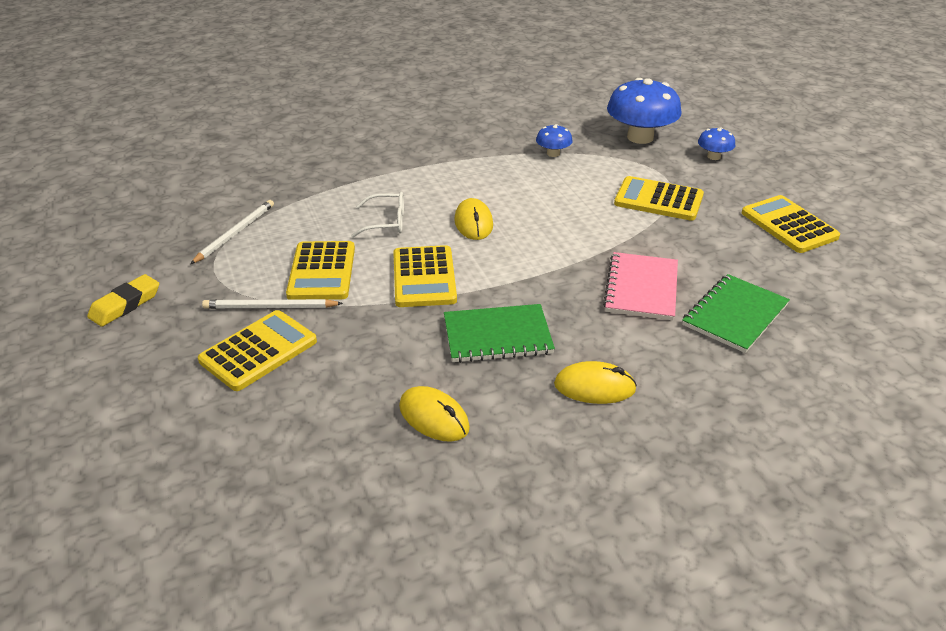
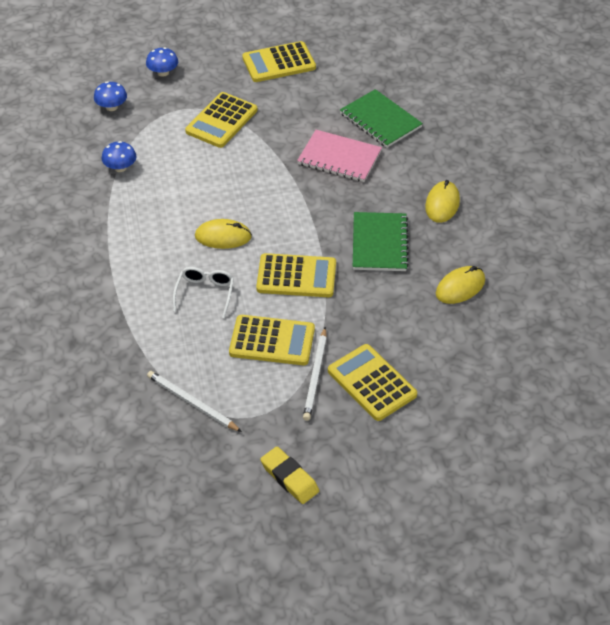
camera: 80 degrees left, 10 degrees up
(640, 137) = (111, 107): blue mushroom -> blue mushroom, size x0.49

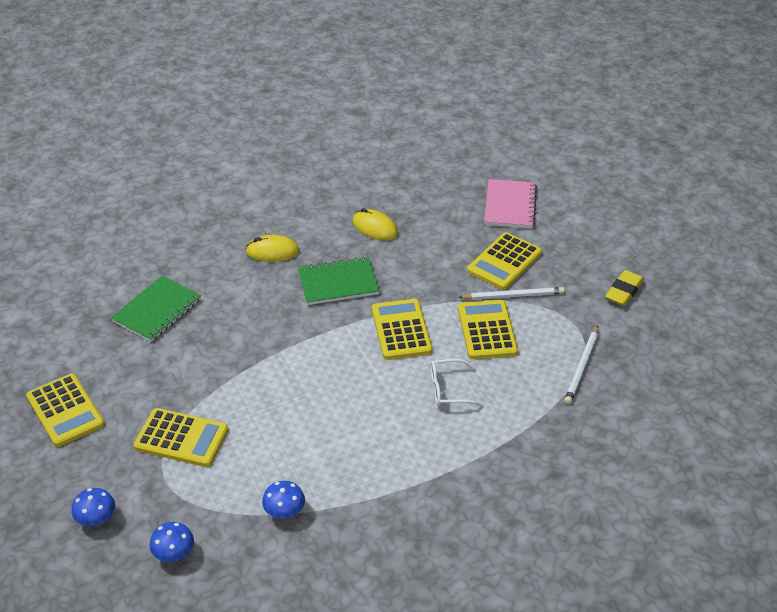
camera: 105 degrees left, 5 degrees down
(223, 236) = (366, 394): yellow mouse -> none
(339, 158) = (223, 330): pink notebook -> pink notebook (510, 205)

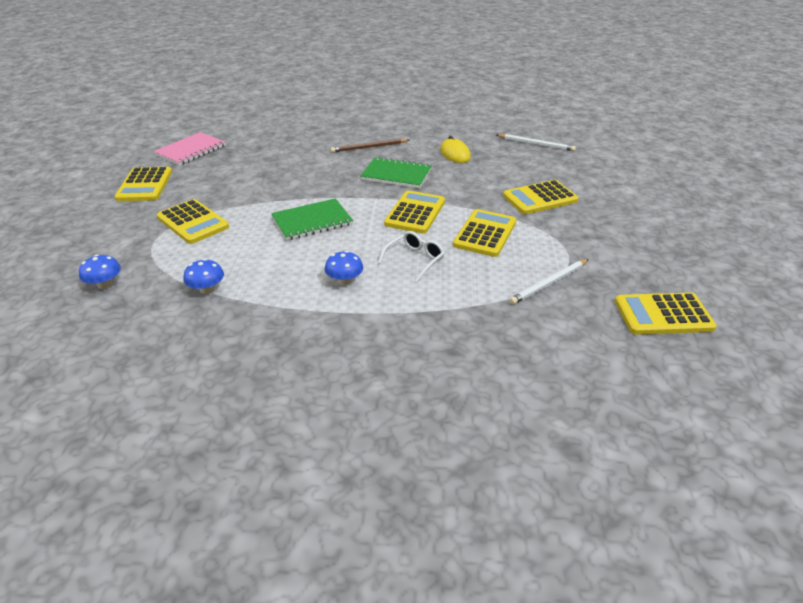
camera: 30 degrees right, 5 degrees down
(96, 518) = (86, 245): blue mushroom -> blue mushroom (344, 280)
(157, 310) = (261, 155): green notebook -> green notebook (312, 221)
(272, 251) = (369, 147): yellow mouse -> brown pencil
(448, 389) = (415, 259): white glasses -> white glasses turned 105 degrees clockwise
(510, 205) = (575, 169): pink notebook -> pink notebook (191, 150)
(513, 296) = (528, 220): white pencil -> white pencil (536, 144)
(624, 291) = (635, 246): yellow eraser -> none
(688, 362) = (663, 315): none -> yellow calculator

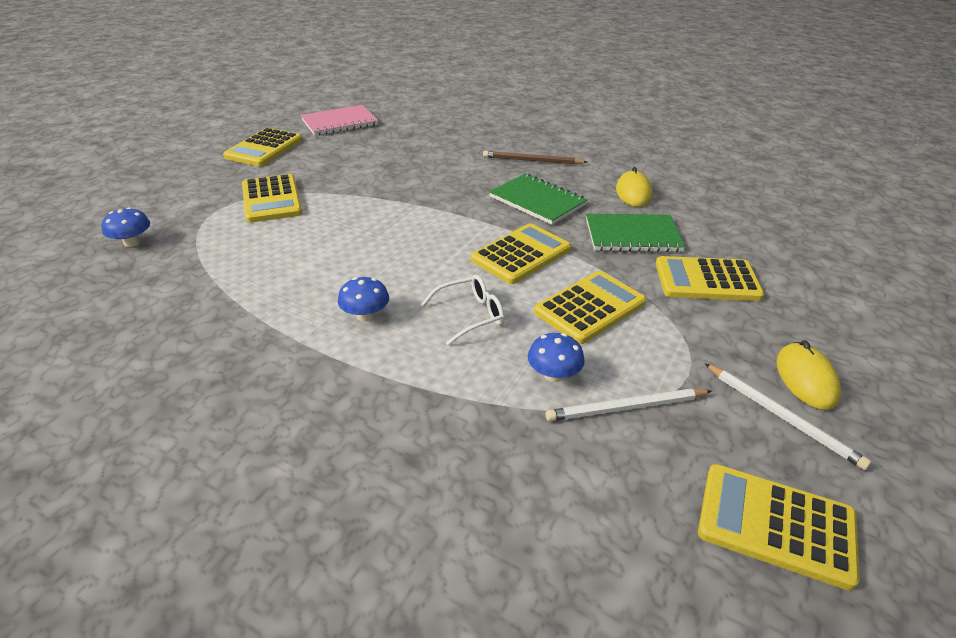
camera: 25 degrees right, 0 degrees up
(207, 289) = (216, 278): blue mushroom -> blue mushroom (553, 375)
(312, 221) = (392, 232): green notebook -> green notebook (632, 235)
(536, 144) = (758, 205): white pencil -> white pencil (782, 417)
(629, 238) = (806, 379): none -> yellow mouse

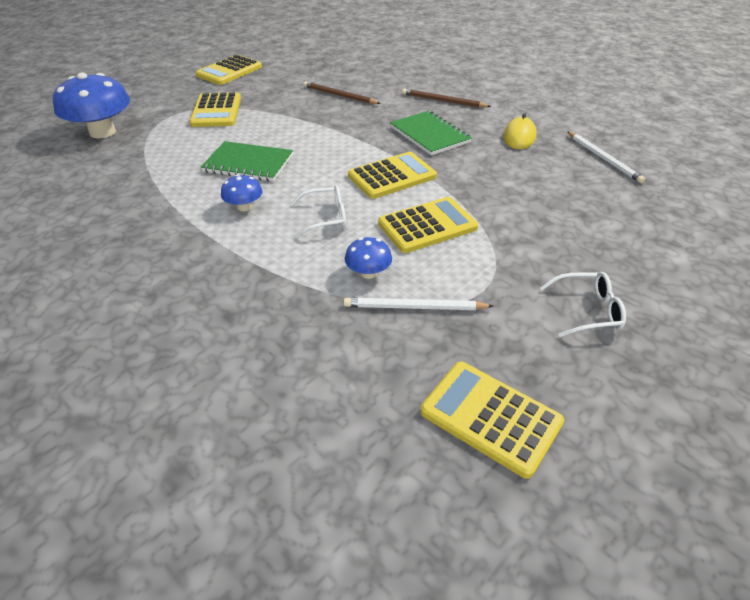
camera: 15 degrees right, 5 degrees up
(132, 242) = (102, 132): blue mushroom -> blue mushroom, size x2.06
(340, 122) = (298, 55): pink notebook -> none
(412, 165) = (339, 95): none -> brown pencil
(632, 235) = (498, 172): green notebook -> green notebook (248, 163)
(707, 280) = (544, 218): yellow calculator -> none
(782, 417) = (547, 337): white pencil -> white pencil (603, 158)
(806, 379) = (588, 311): yellow mouse -> white glasses

